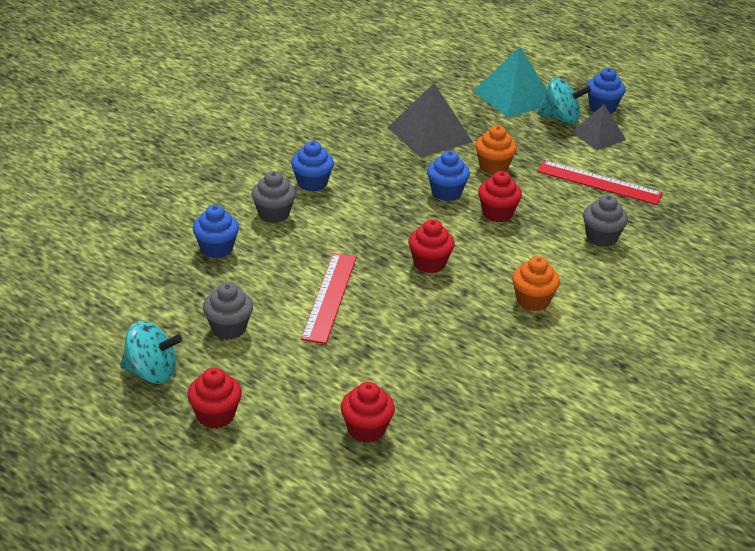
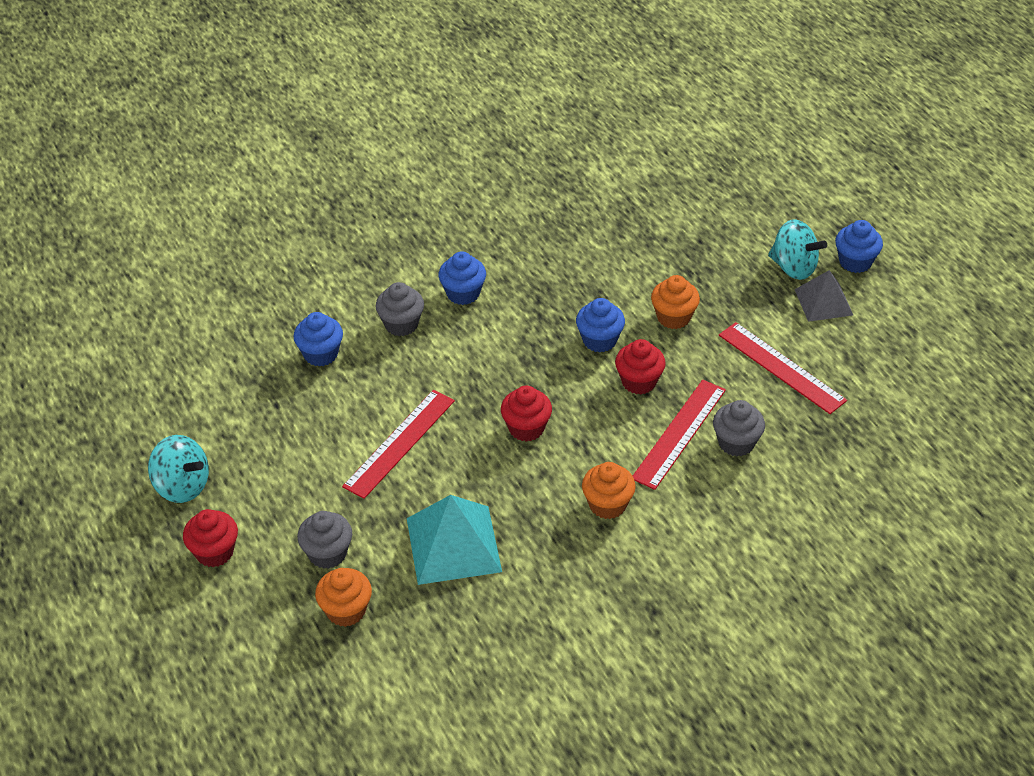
camera: 25 degrees right, 10 degrees up
(228, 328) = (280, 454): grey cupcake -> grey cupcake (327, 553)
(366, 430) = (346, 610): red cupcake -> orange cupcake
(430, 134) = (628, 256): grey pyramid -> none
(514, 97) = (757, 224): turquoise pyramid -> turquoise pyramid (453, 545)
(554, 241) = (679, 433): none -> red ruler

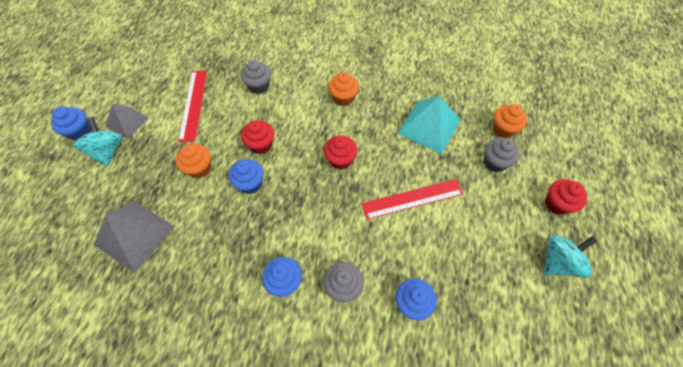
camera: 140 degrees left, 15 degrees up
(182, 486) = (558, 262): turquoise spinning top -> turquoise spinning top turned 75 degrees clockwise
(652, 233) = (134, 235): none -> grey pyramid
(679, 433) = (276, 107): red ruler -> none

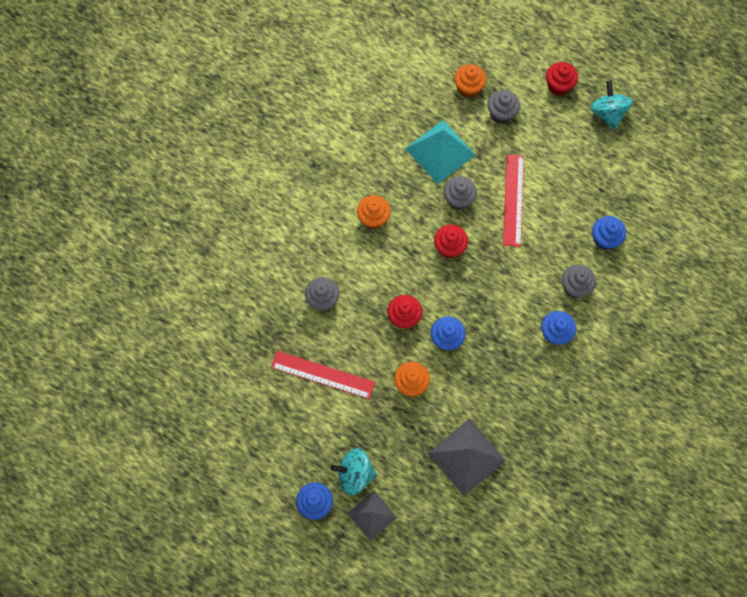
camera: 70 degrees left, 10 degrees up
(127, 122) = (320, 450): grey pyramid -> grey pyramid (372, 515)
(390, 153) = (458, 199): none -> grey cupcake

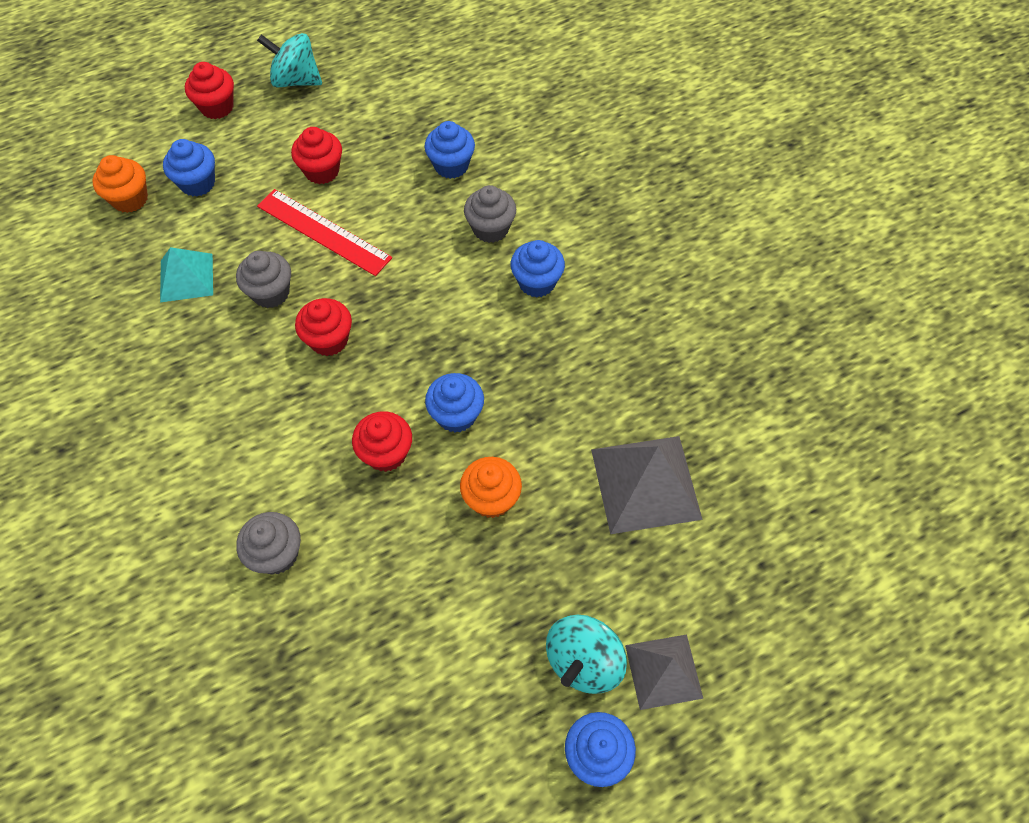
camera: 60 degrees left, 10 degrees down
(323, 375) = (395, 622): red ruler -> none
(373, 218) = (209, 413): orange cupcake -> none
(440, 151) = (186, 277): turquoise pyramid -> turquoise pyramid, size x0.63
(501, 113) = (197, 183): grey cupcake -> blue cupcake
(553, 171) = (322, 171): none -> red cupcake

